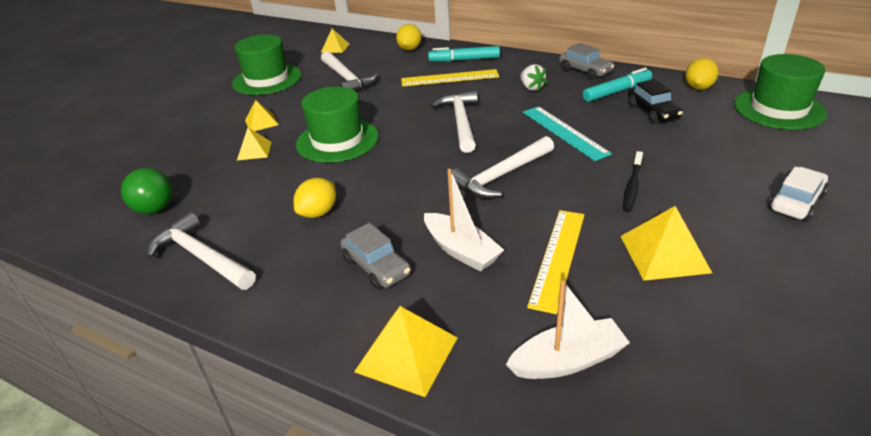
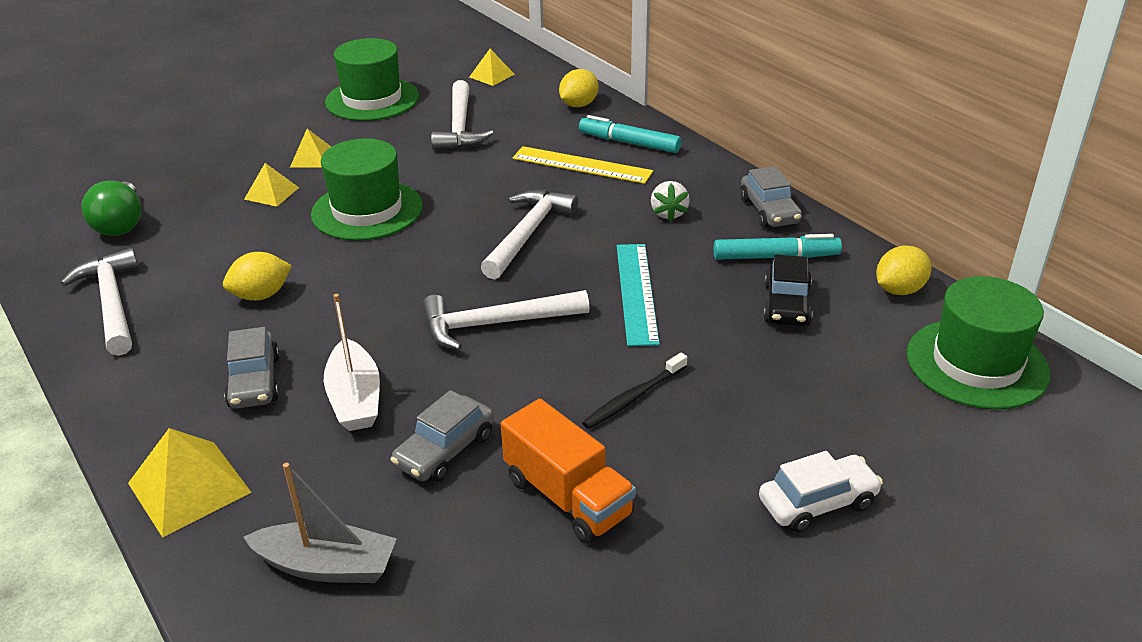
camera: 25 degrees right, 0 degrees up
(558, 258) = (445, 450): yellow ruler -> grey car
(567, 361) = (327, 566): white boat -> grey boat
(664, 254) = (567, 497): yellow pyramid -> orange truck

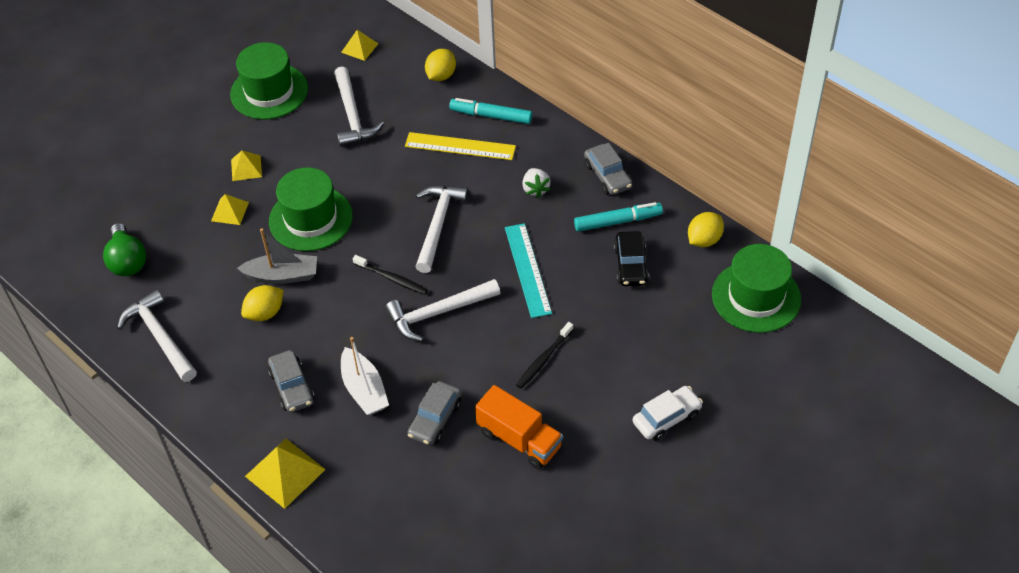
camera: 10 degrees left, 15 degrees up
(327, 566) = (391, 509): grey boat -> grey boat (282, 275)
(446, 280) = (392, 279): none -> black toothbrush

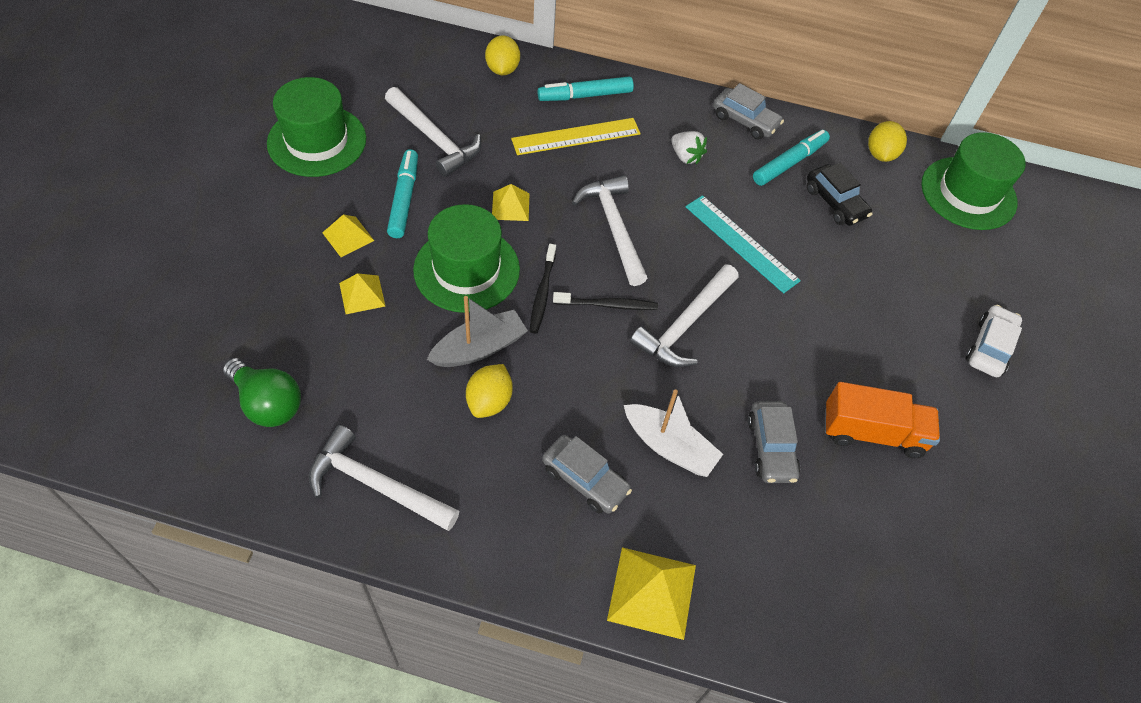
camera: 35 degrees left, 5 degrees up
(301, 153) = (404, 199): none -> turquoise marker
(359, 48) = (391, 64): yellow pyramid -> yellow pyramid (510, 206)
(543, 359) = (829, 333): black toothbrush -> black toothbrush (542, 293)

